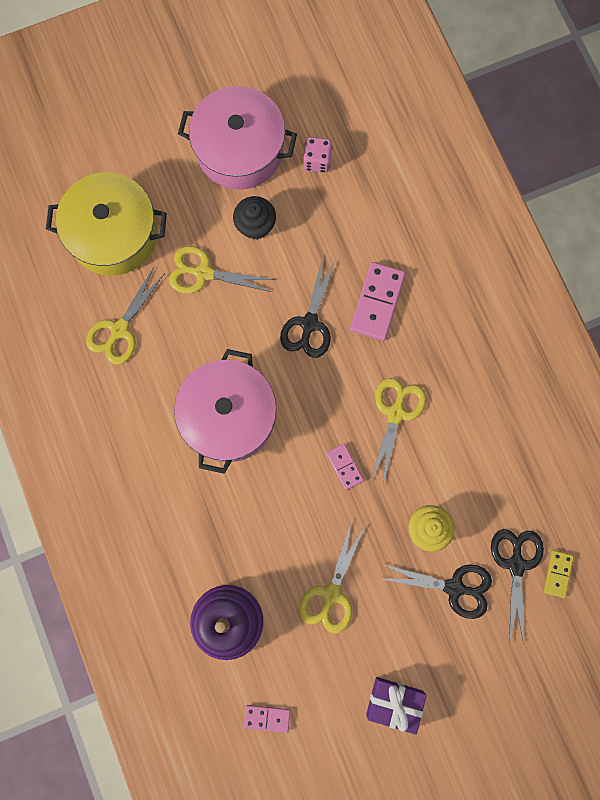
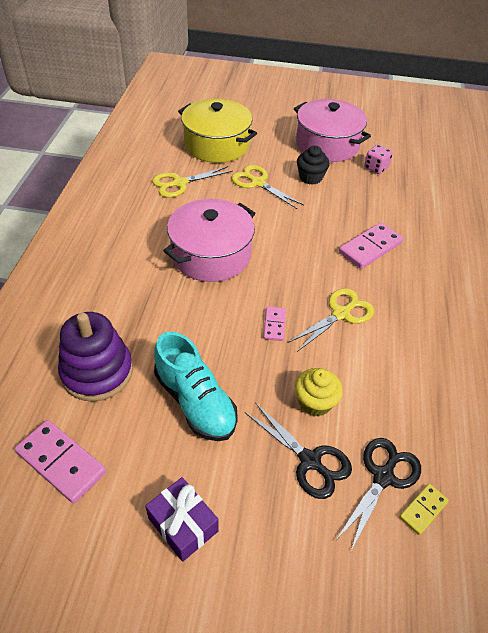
camera: 30 degrees right, 30 degrees down
(267, 718) = (61, 462): pink domino -> pink domino, size x1.80
(309, 324) = (310, 236): black scissors -> none
(331, 594) = (195, 402): yellow scissors -> turquoise shoe

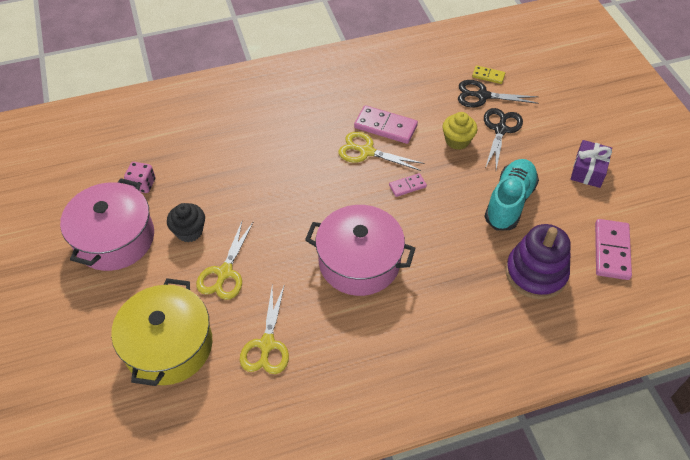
camera: 115 degrees left, 5 degrees up
(179, 183) = (267, 344): yellow scissors -> yellow scissors turned 60 degrees clockwise
(370, 248) = (275, 155): pink domino -> pink domino (385, 126)

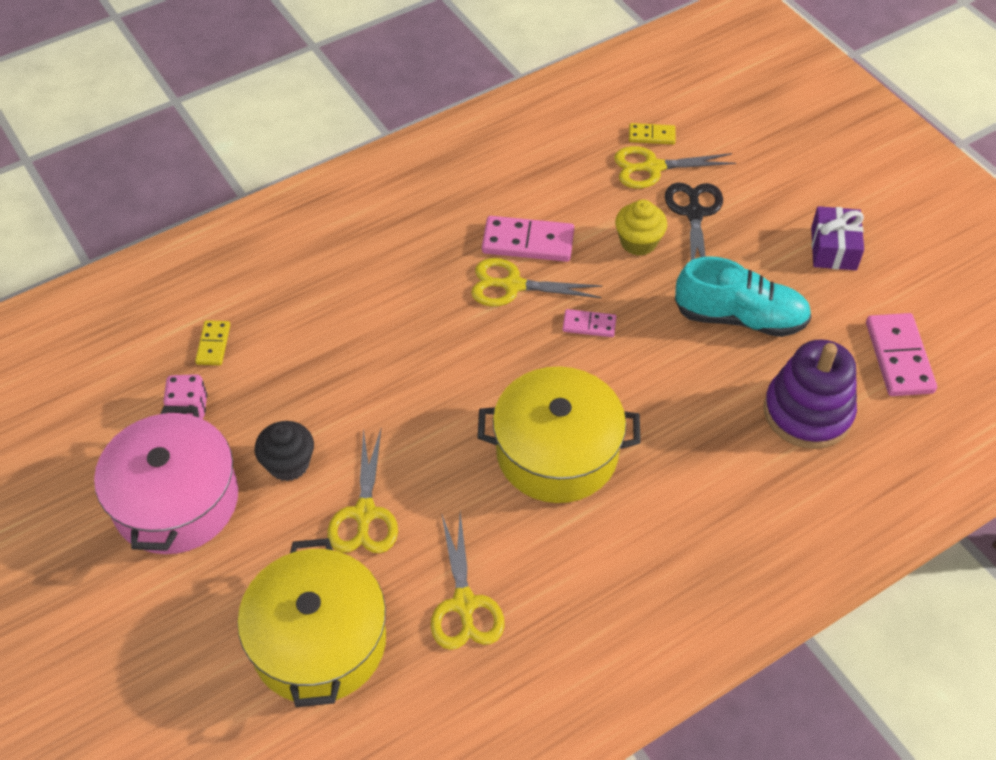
camera: 15 degrees left, 0 degrees up
(170, 150) = (213, 344): none -> yellow domino
(359, 262) = (557, 452): pink pot -> yellow pot
(407, 186) = (589, 325): pink domino -> pink domino turned 45 degrees clockwise
(482, 96) = (653, 167): black scissors -> yellow scissors
(509, 202) = (740, 318): turquoise shoe -> turquoise shoe turned 90 degrees clockwise

